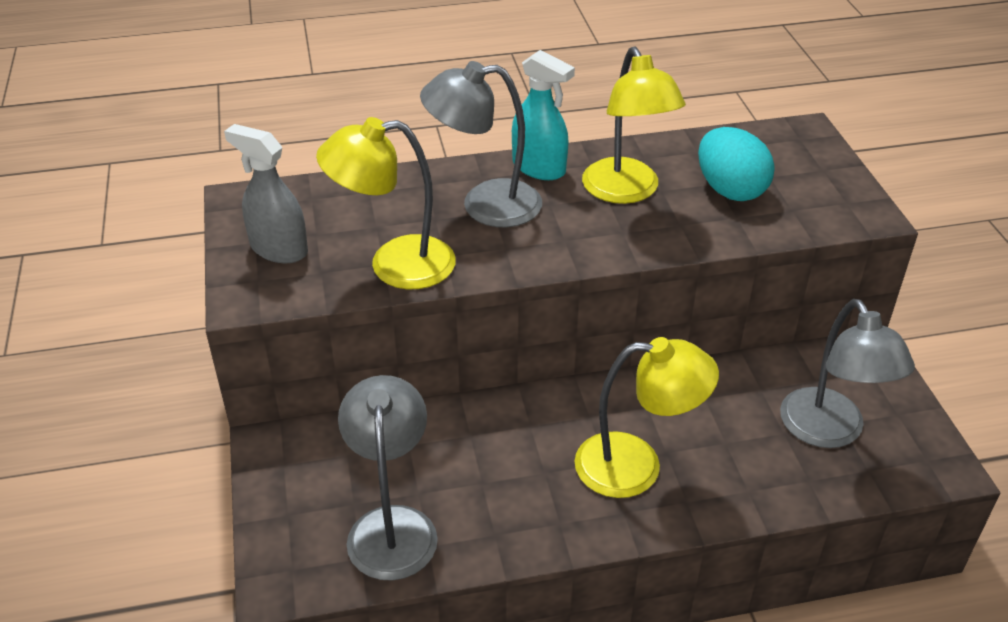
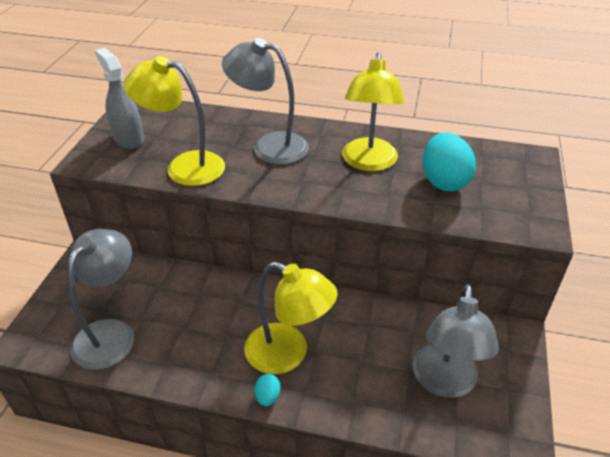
camera: 25 degrees right, 0 degrees up
(539, 168) = (323, 133): turquoise spray bottle -> none
(648, 523) = (267, 397): none -> turquoise egg

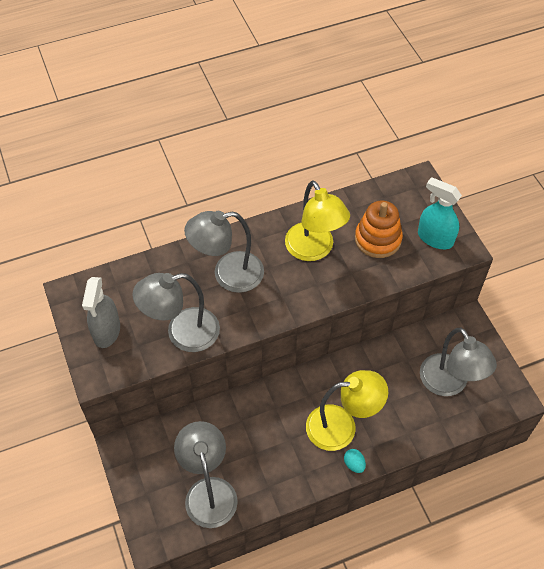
camera: 35 degrees left, 15 degrees up
(128, 138) = (106, 331): grey spray bottle -> grey spray bottle turned 105 degrees counterclockwise
(184, 166) = (182, 333): yellow lamp -> grey lamp
(444, 181) = (378, 239): turquoise egg -> orange stacking toy
(512, 206) = (435, 238): none -> turquoise spray bottle

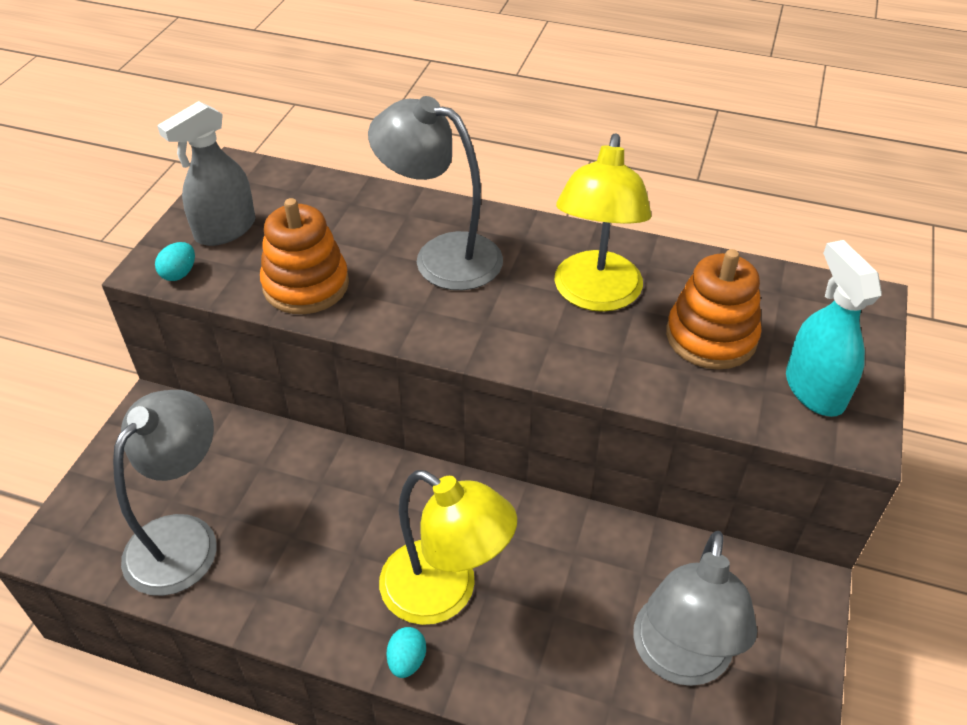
camera: 40 degrees right, 10 degrees down
(113, 370) = (179, 273): none -> turquoise egg
(182, 333) = (306, 285): grey lamp -> orange stacking toy

